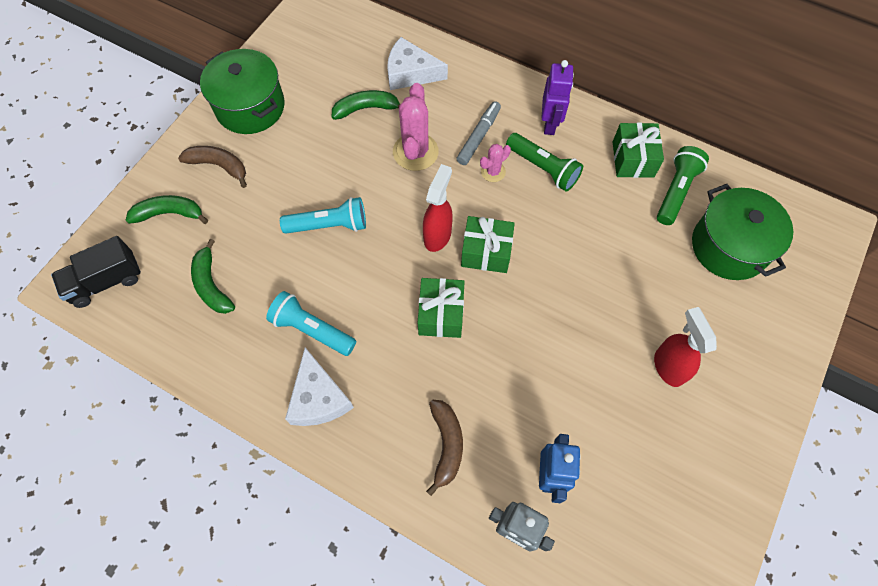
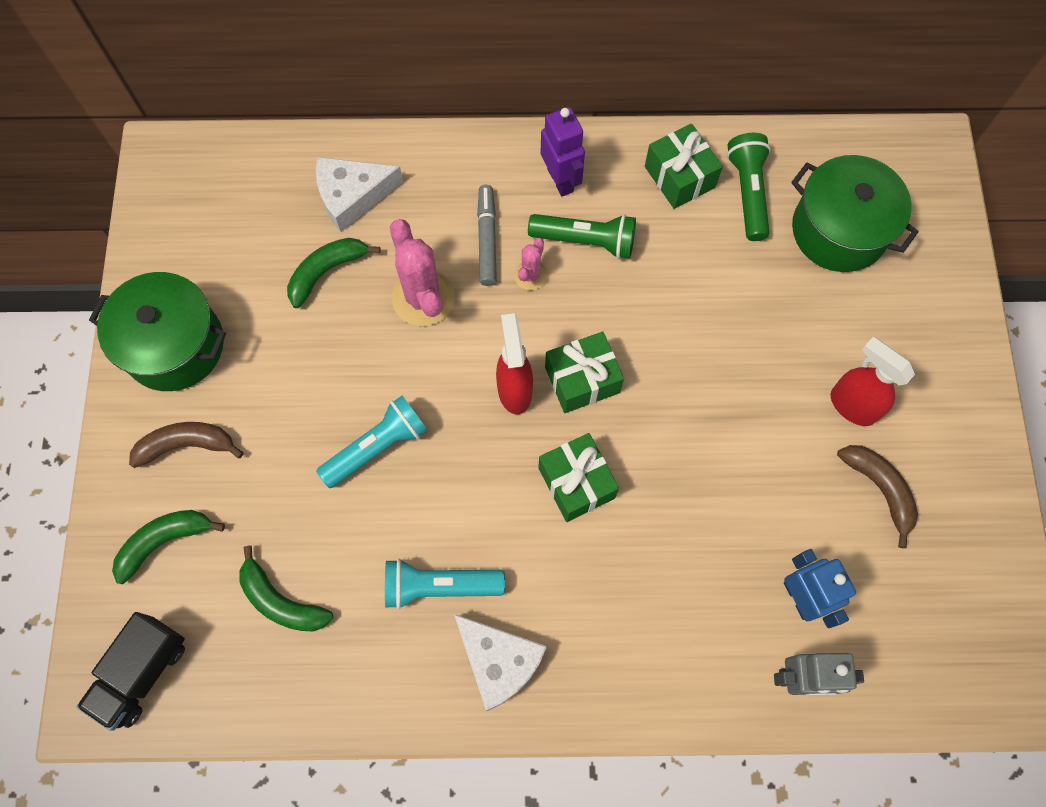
camera: 30 degrees left, 5 degrees up
(446, 445) = (673, 630): brown banana -> brown banana (879, 489)

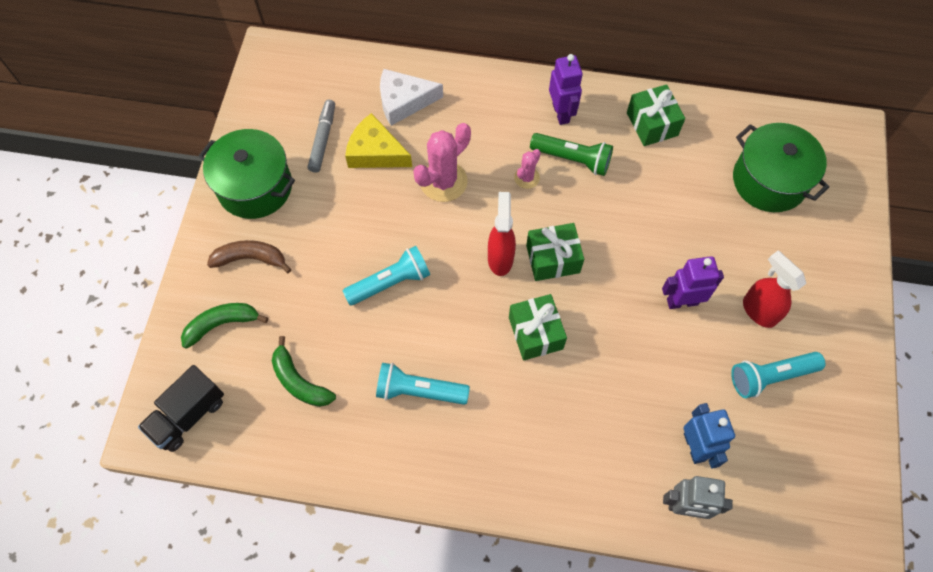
camera: 10 degrees right, 5 degrees down
(326, 272) = (375, 152): green banana -> yellow cheese
(423, 298) = (443, 181): pink cactus -> pink cactus turned 60 degrees clockwise
(487, 239) = (498, 147): grey marker -> grey marker (323, 139)
(499, 661) = (454, 453): white cheese -> none
(748, 193) = (702, 143): green flashlight -> none
(754, 409) = (682, 301): none -> purple robot
(879, 489) = (770, 376): brown banana -> turquoise flashlight

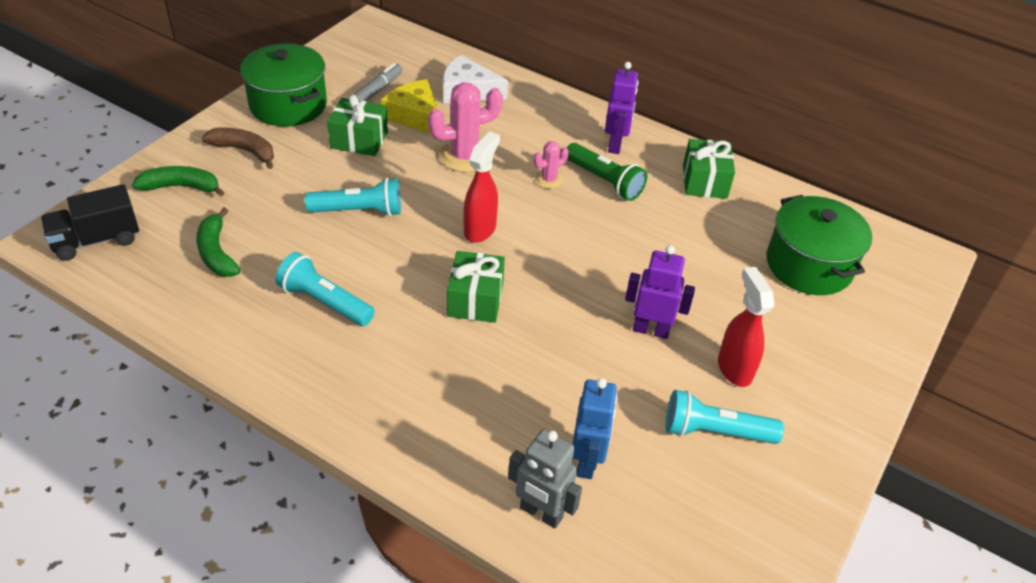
camera: 20 degrees right, 20 degrees down
(553, 259) = (533, 248): green gift -> green gift (359, 140)

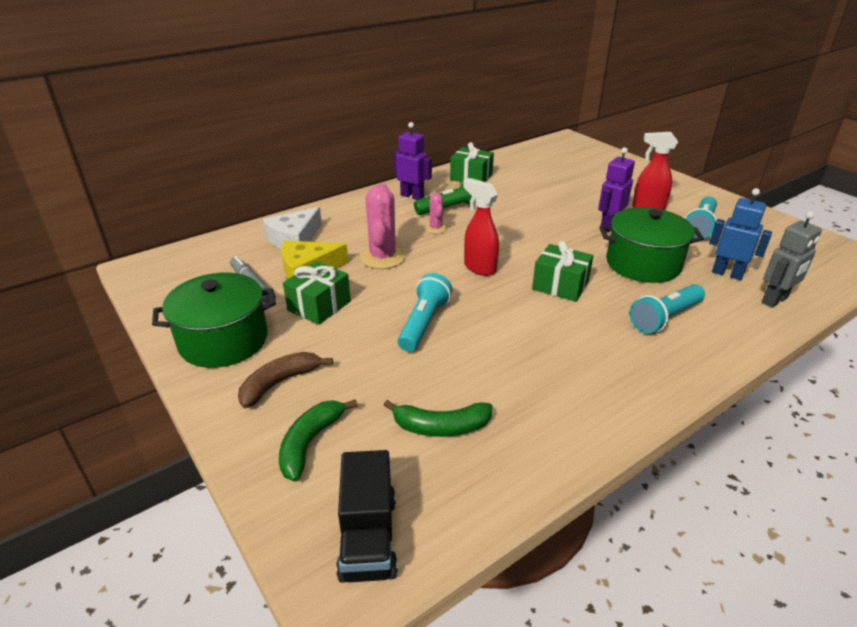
camera: 65 degrees left, 10 degrees down
(324, 302) = (540, 363): turquoise flashlight -> turquoise flashlight (665, 318)
(809, 265) = (564, 168): green pot -> green pot (643, 264)

